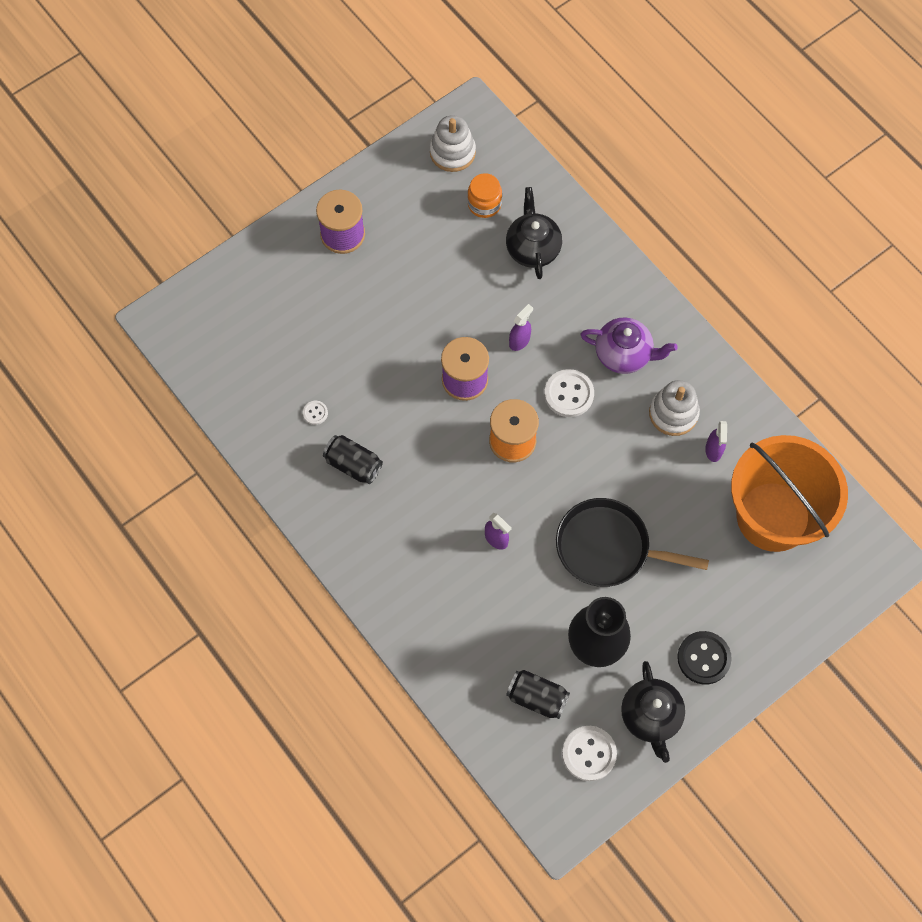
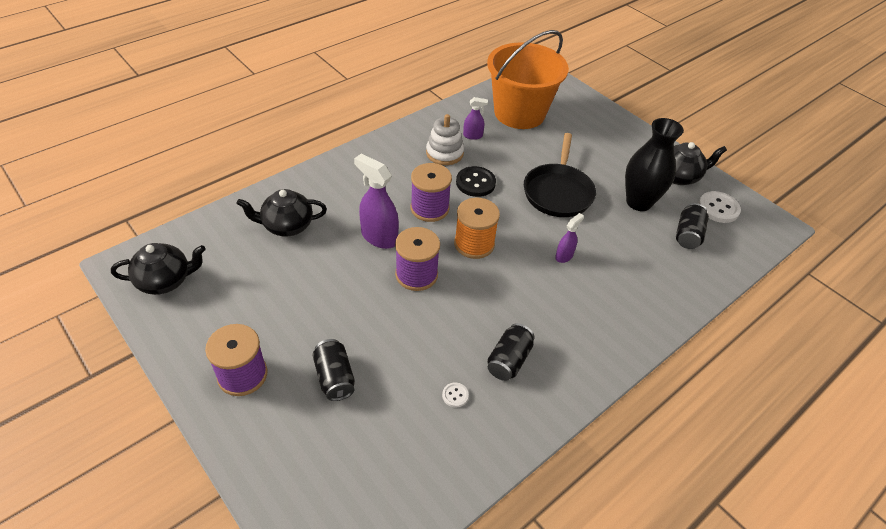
camera: 95 degrees left, 20 degrees down
(337, 309) = (334, 377): none -> black can
(452, 152) = (165, 281): white stacking toy -> black teapot
(484, 204) = (232, 258): orange jar -> none
(519, 341) = (379, 237): purple spray bottle -> purple spray bottle, size x1.84
(569, 394) = (429, 208): white button -> purple spool
(624, 354) = (394, 176): purple teapot -> none
(703, 658) = (629, 150): black button -> black button (475, 183)

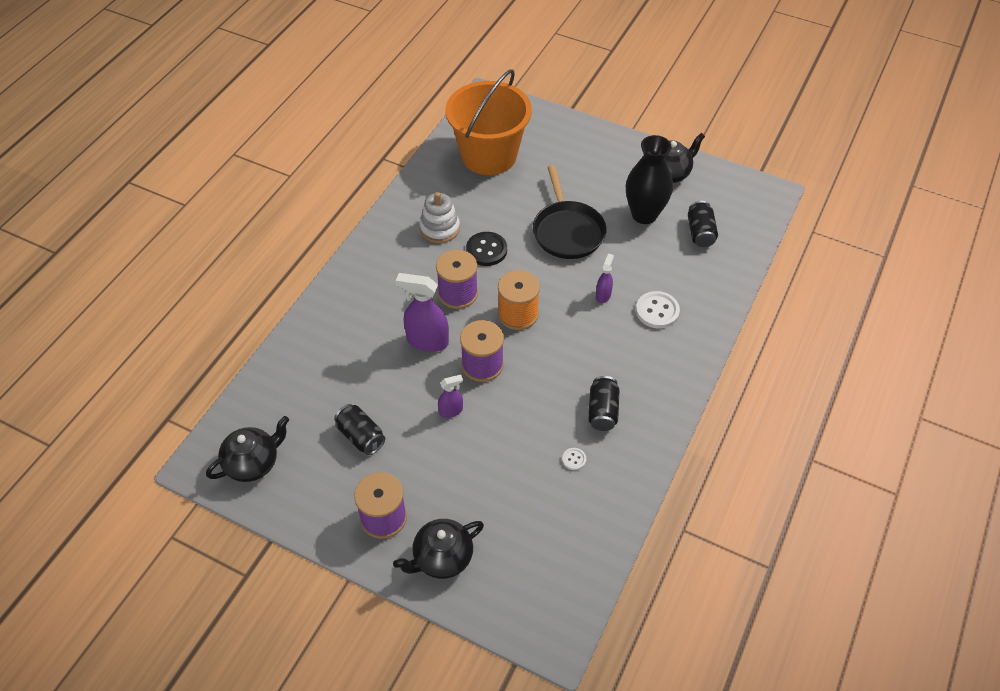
camera: 20 degrees left, 5 degrees up
(287, 226) = (333, 364): black teapot -> black teapot (442, 558)
(334, 377) = (465, 486): black can -> black can (361, 436)
(473, 136) = (457, 198): purple spray bottle -> purple spray bottle (451, 411)
(718, 208) = (715, 195): white button -> white button (657, 311)

